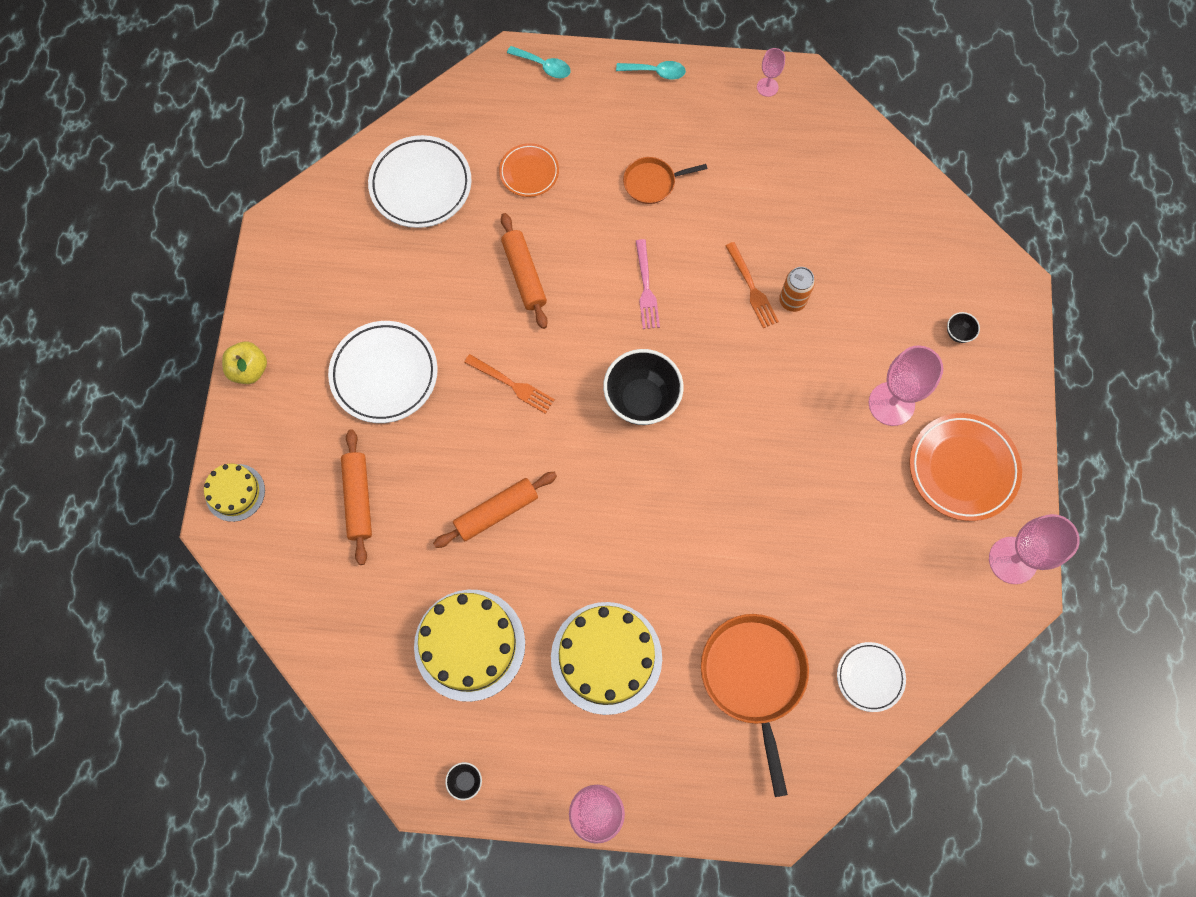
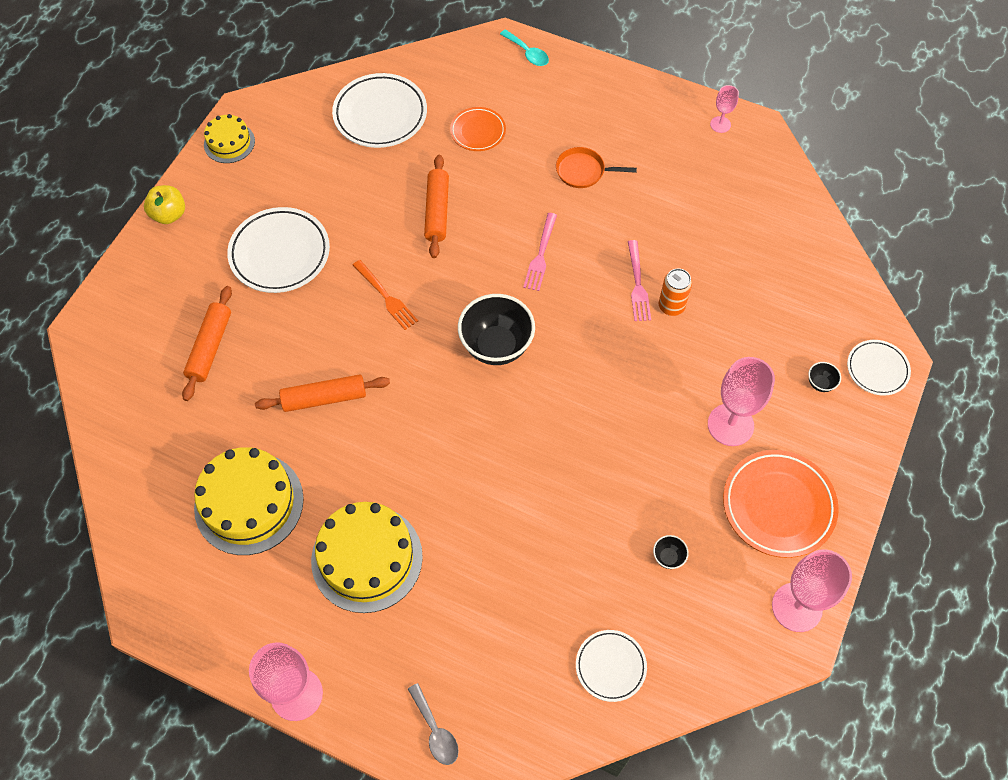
camera: 20 degrees right, 10 degrees down
(235, 492) = (109, 308): yellow cake -> yellow cake (229, 143)
(465, 781) = (190, 622): black bowl -> black bowl (668, 557)
(656, 72) = (624, 85): turquoise spoon -> none
(737, 796) = (435, 731): none -> grey spoon
(752, 288) = (638, 284): orange fork -> pink fork
(754, 677) = (497, 625): orange pan -> none
(1004, 301) = (877, 369): none -> white plate

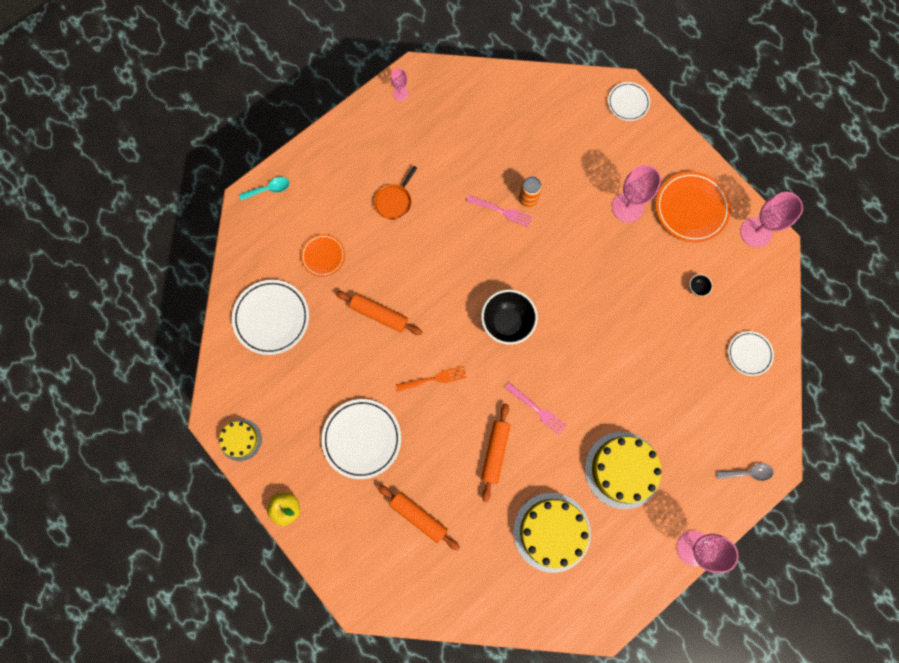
camera: 65 degrees left, 15 degrees up
(541, 255) = (449, 261): pink fork -> pink fork (537, 409)
(820, 383) = (623, 140): black bowl -> none

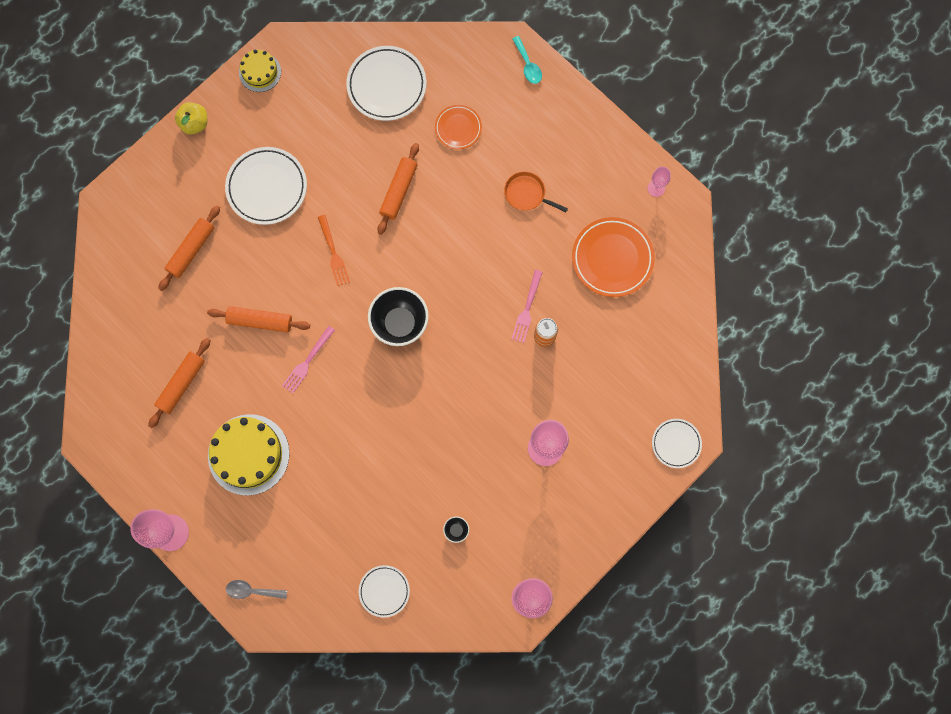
camera: 85 degrees right, 0 degrees up
(552, 532) = (181, 384): yellow cake -> orange rolling pin
(691, 208) = (551, 521): orange plate -> orange plate (612, 258)
(748, 472) = (252, 590): grey spoon -> grey spoon turned 105 degrees clockwise

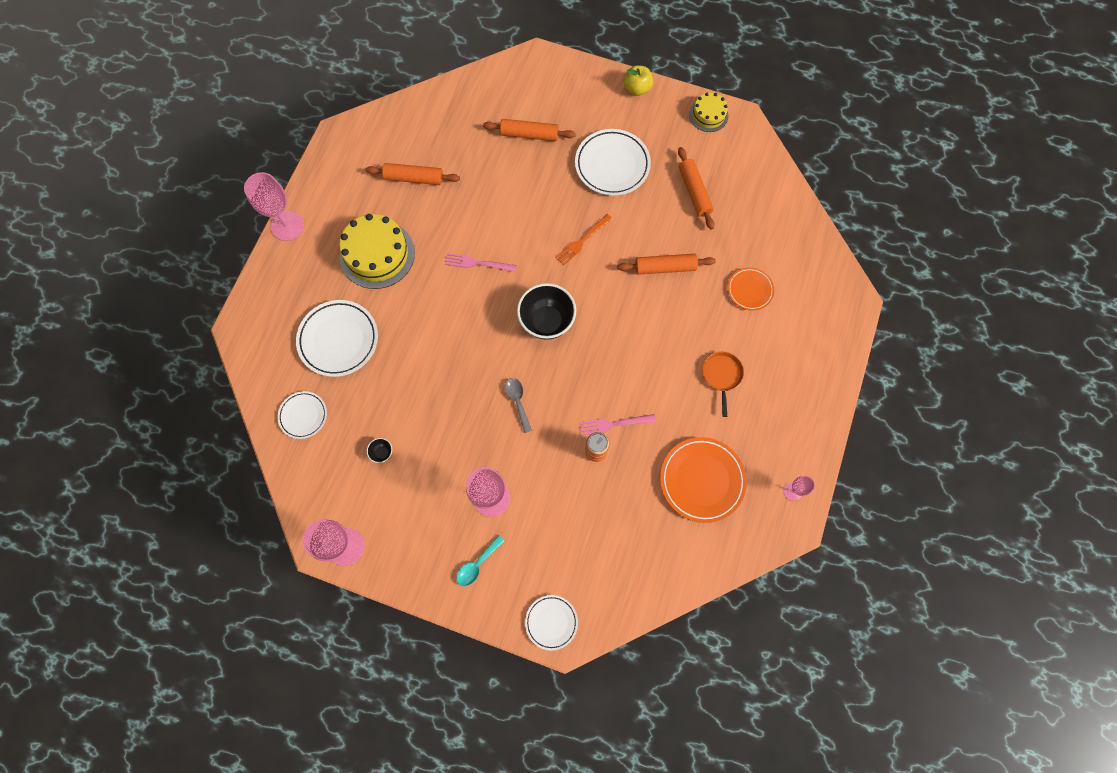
camera: 65 degrees right, 5 degrees down
(252, 590) = (263, 309): grey spoon -> grey spoon (517, 401)
(260, 321) = (494, 212): orange rolling pin -> orange rolling pin (694, 192)
(386, 85) = (754, 215): white plate -> white plate (338, 340)
(528, 65) = (843, 322): turquoise spoon -> turquoise spoon (477, 564)

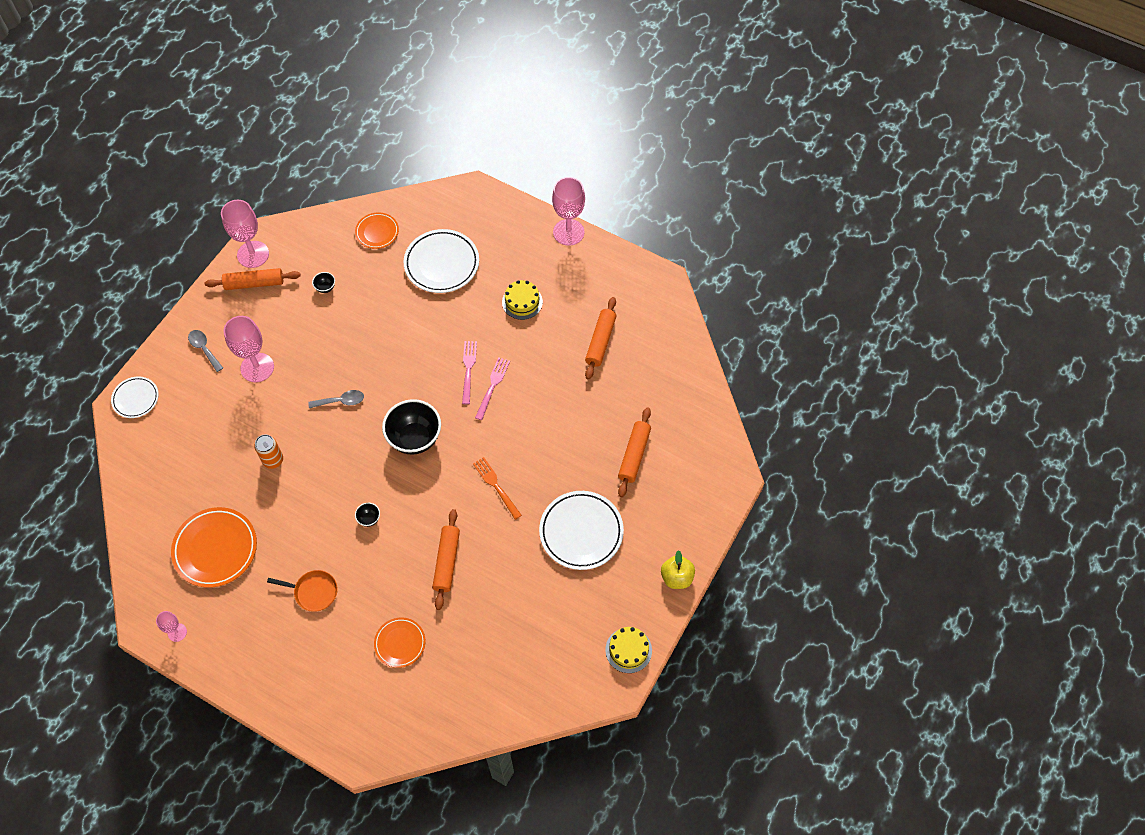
camera: 100 degrees right, 10 degrees down
(303, 415) = (377, 232): white plate -> orange plate
(377, 254) = (522, 302): yellow cake -> yellow cake, size x0.56
(477, 564) = (204, 349): turquoise spoon -> grey spoon
(614, 424) = (294, 481): pink fork -> pink fork (468, 369)
(638, 344) = (369, 519): none -> black bowl
(694, 192) = (531, 611): orange rolling pin -> orange rolling pin (254, 283)

